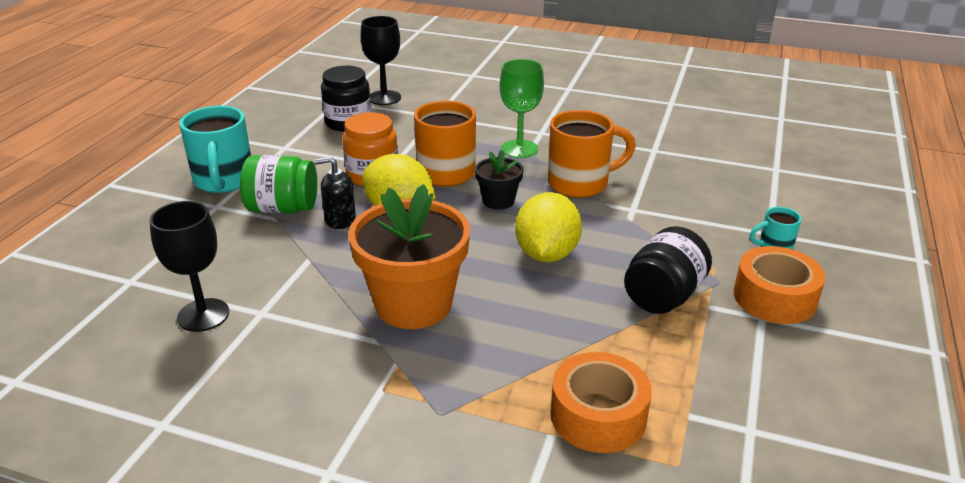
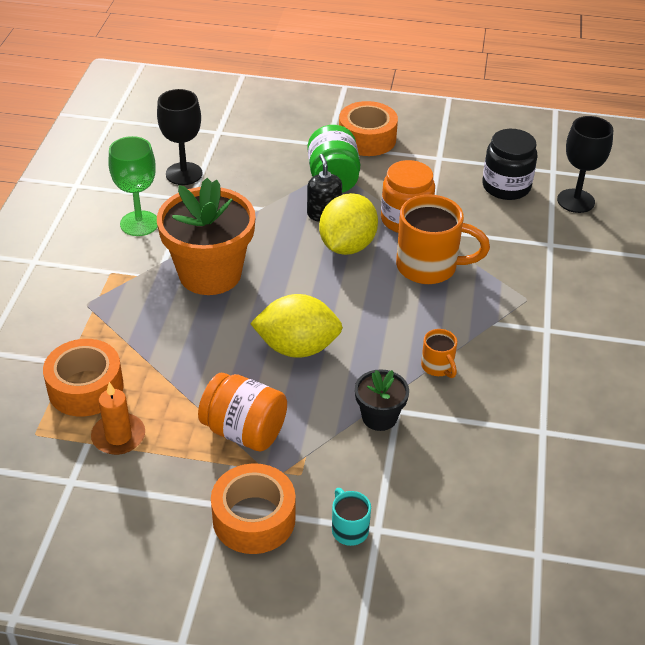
camera: 80 degrees right, 10 degrees up
(224, 181) = (367, 139): turquoise mug -> orange tape
(498, 201) = (383, 308): black flower pot -> black flower pot (379, 417)
(519, 149) = (498, 314): green goblet -> green goblet (139, 223)
(581, 183) = (438, 367): orange mug -> orange mug, size x0.49
(663, 296) = (244, 431): black jar -> orange jar
(677, 388) = (118, 436): none -> orange candle

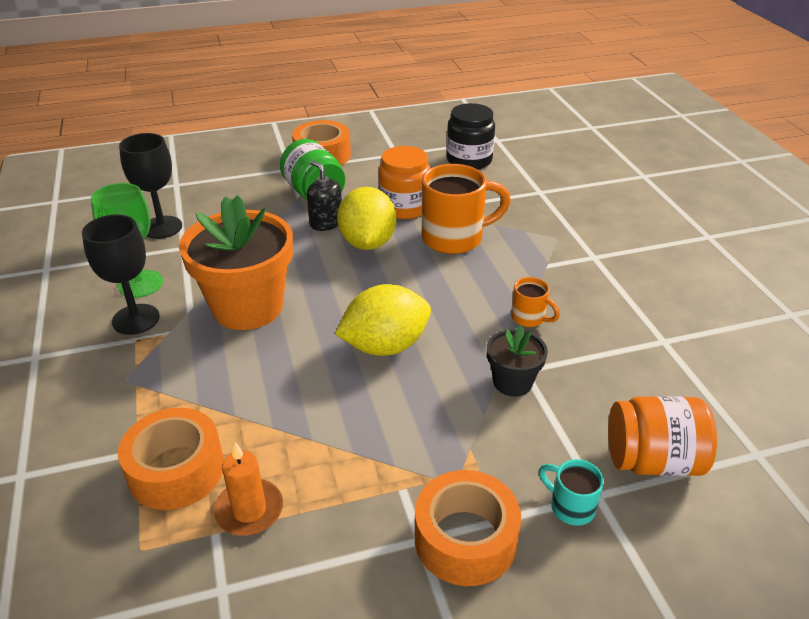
camera: 25 degrees left, 5 degrees down
(244, 431) = (388, 448): orange jar -> orange jar (652, 461)
(575, 201) = (532, 156): black goblet -> black goblet (136, 319)

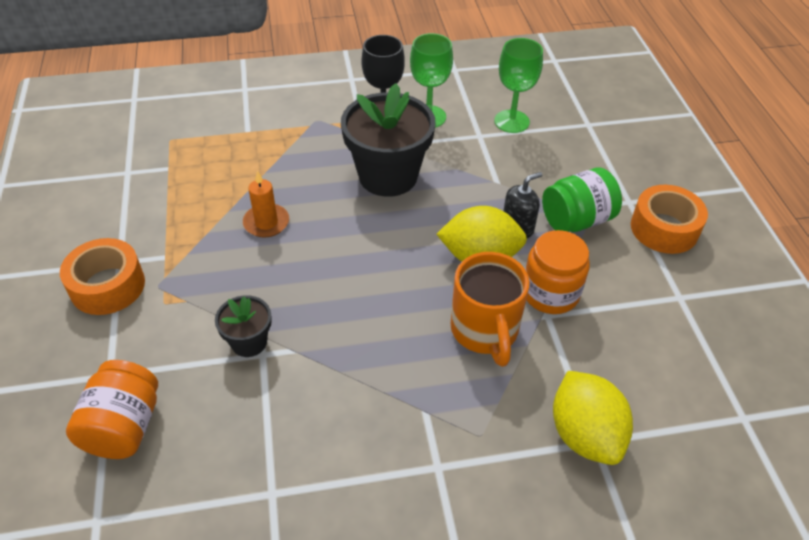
camera: 95 degrees right, 10 degrees up
(162, 227) = (511, 121): black goblet -> green goblet
(176, 470) = (224, 149): orange tape -> none
(248, 307) = (388, 176): orange flower pot -> black flower pot
(249, 510) = (178, 182): orange candle -> orange candle (266, 223)
(385, 346) = (318, 259): yellow lemon -> yellow lemon (584, 434)
(469, 160) = (674, 373): black jar -> none
(529, 318) = (334, 374): orange mug -> none
(570, 507) = (106, 354): turquoise mug -> none

